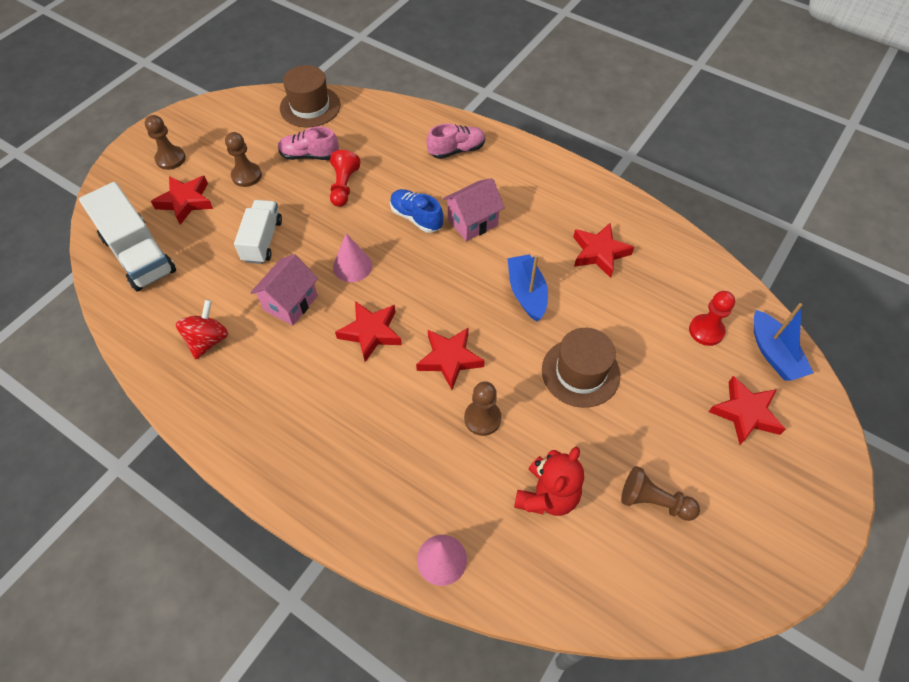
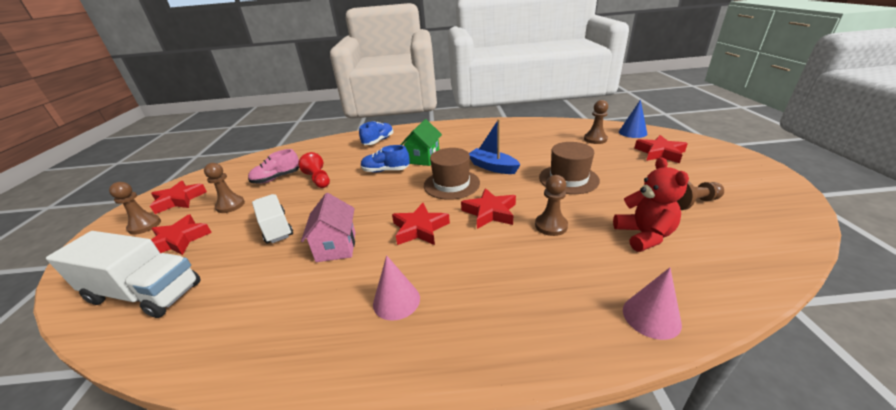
camera: 35 degrees left, 25 degrees down
(208, 340) = (276, 309): red spinning top -> none
(310, 106) = (256, 161): brown hat -> brown hat (451, 184)
(352, 266) = (366, 207): pink cone -> pink cone (396, 301)
(456, 150) = (378, 141): pink shoe -> blue shoe
(472, 222) = (423, 158): pink house -> green house
(599, 253) = (506, 140): red star -> red star (179, 200)
(706, 331) = (595, 139): red pawn -> brown pawn
(774, 354) = (632, 132): blue boat -> blue cone

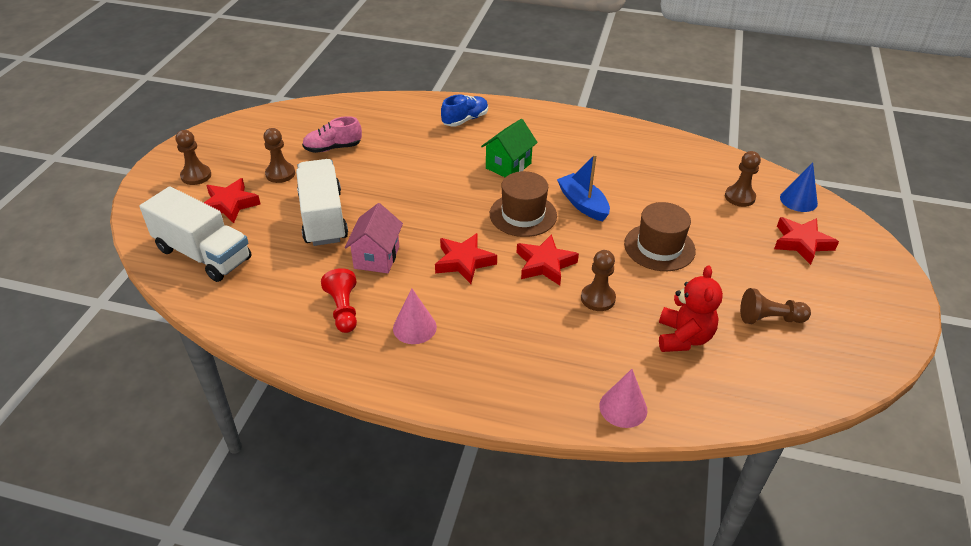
camera: 15 degrees right, 10 degrees up
(179, 200) = (228, 150): red star -> none
(276, 228) = (323, 218): white truck -> white truck, size x1.53
(318, 179) = (378, 163): red pawn -> red pawn (343, 309)
(385, 171) = (457, 172): blue shoe -> none

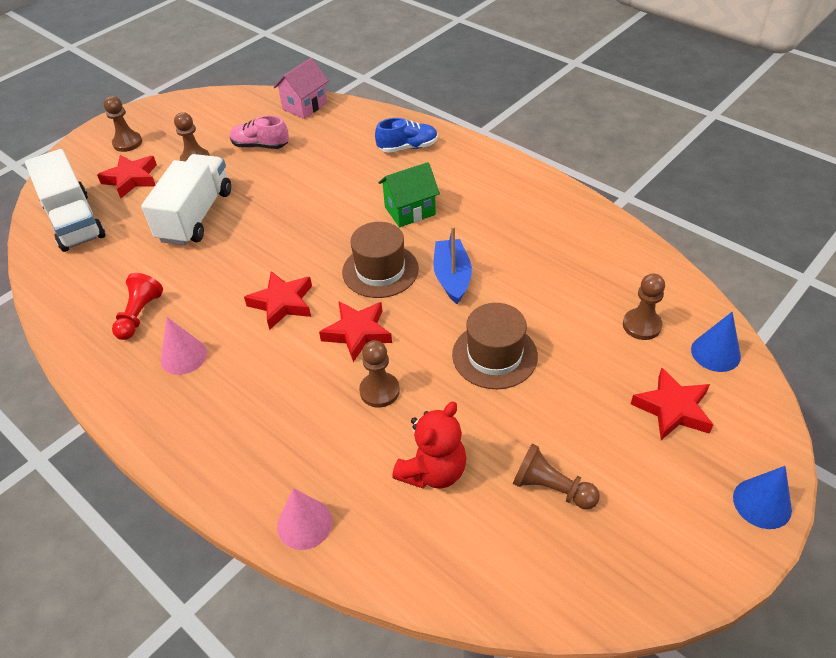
camera: 30 degrees right, 5 degrees up
(376, 257) = (209, 271): pink house -> pink house (305, 106)
(897, 280) = (762, 503): none -> blue cone

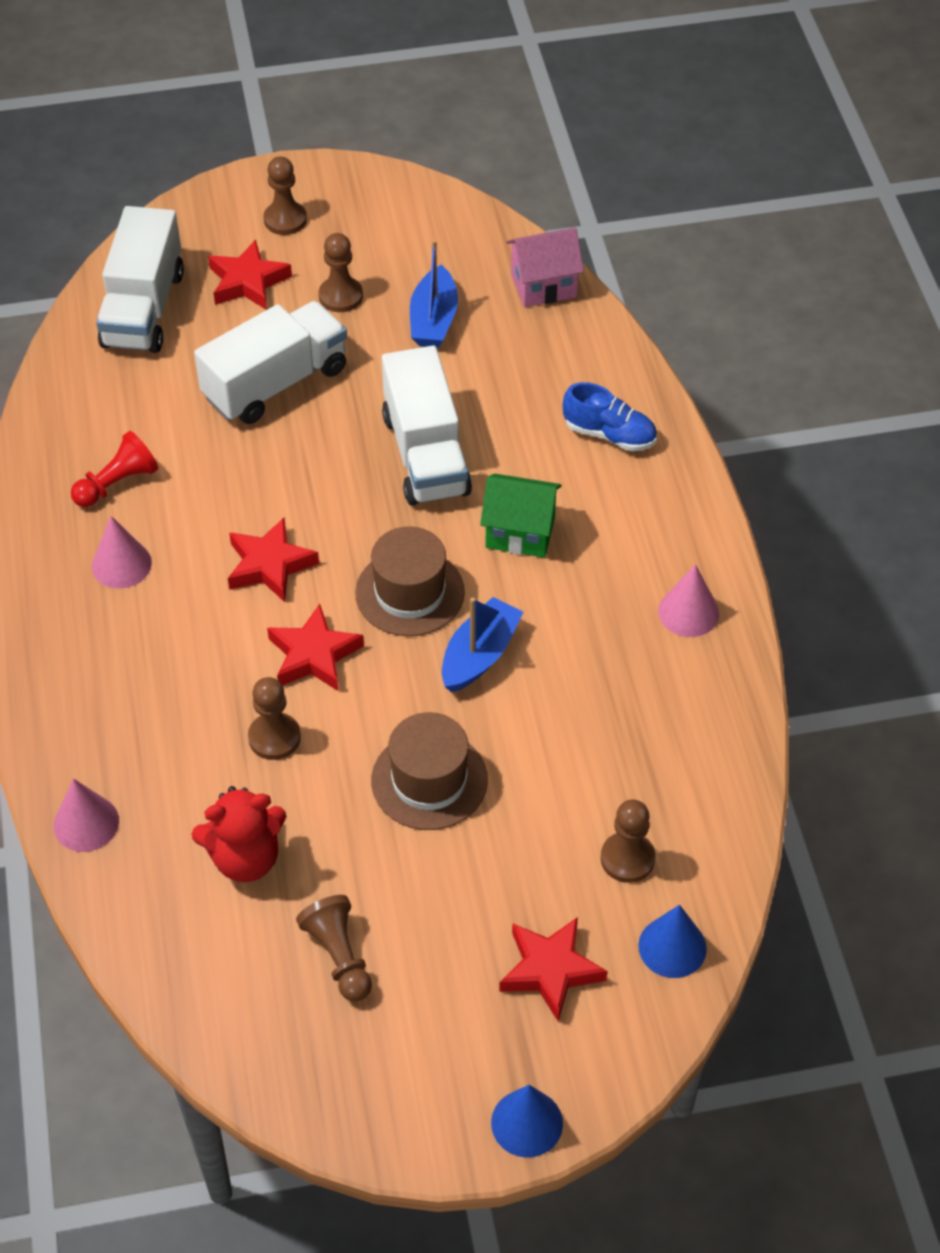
camera: 35 degrees right, 5 degrees up
(260, 146) = (433, 320): pink shoe -> blue boat
(319, 204) = (426, 454): none -> white truck
(534, 198) = (688, 612): none -> pink cone

